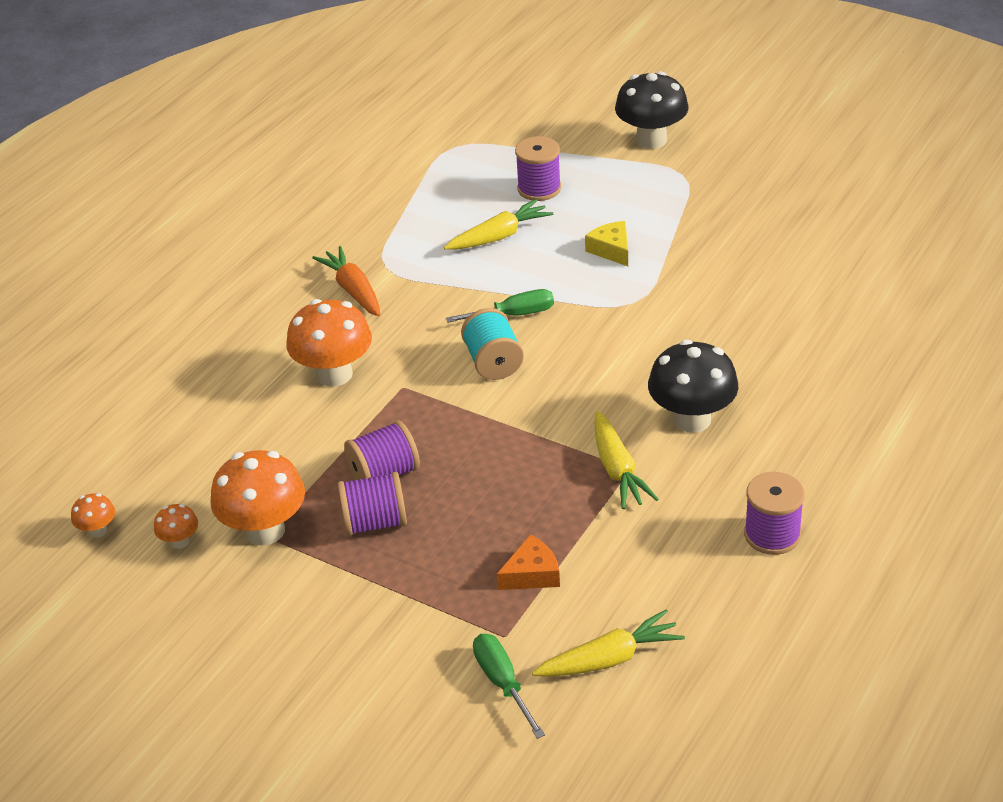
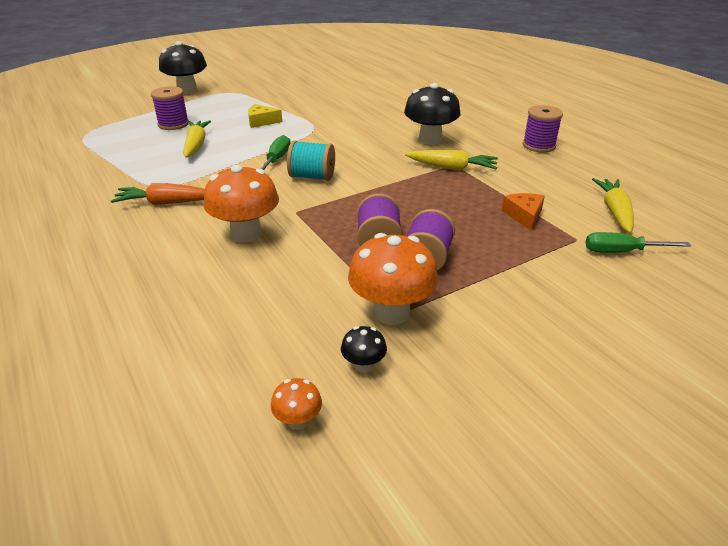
camera: 65 degrees left, 5 degrees down
(180, 541) = (363, 365): orange mushroom -> black mushroom

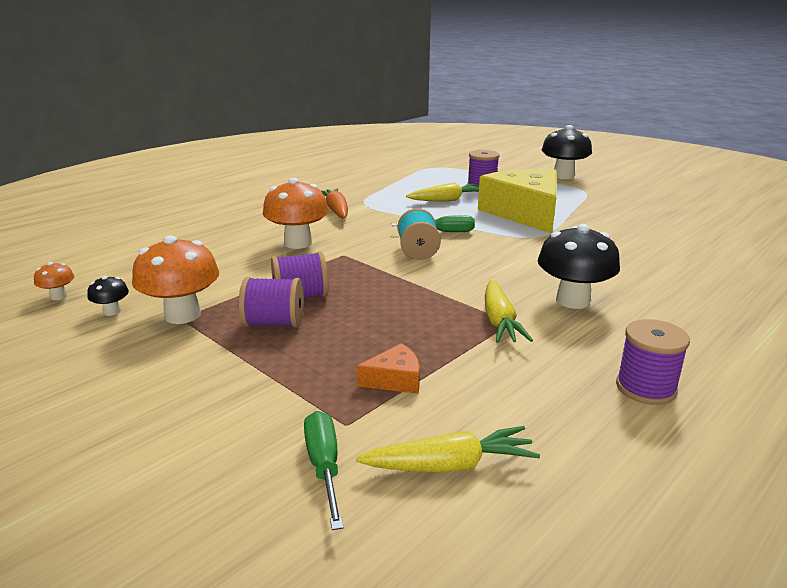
camera: 75 degrees right, 10 degrees down
(261, 121) = (525, 213): yellow cheese -> yellow cheese, size x2.46

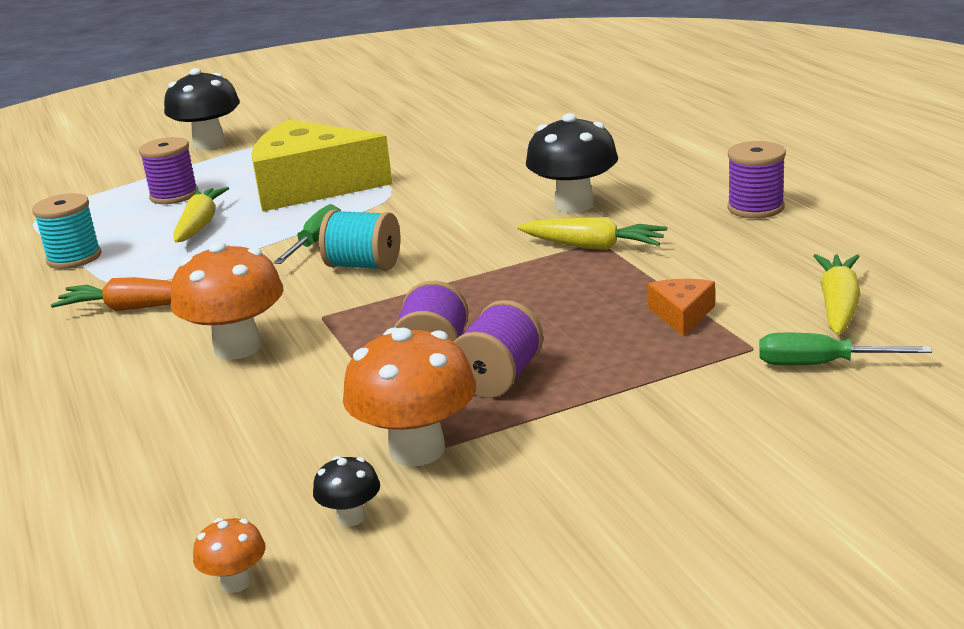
camera: 65 degrees left, 0 degrees up
(388, 185) = (74, 258): none -> turquoise spool

